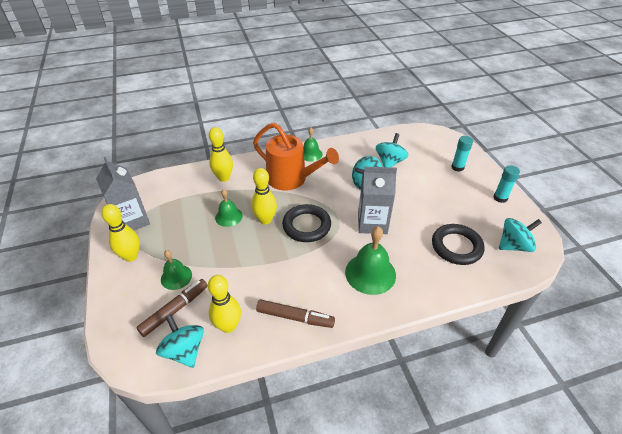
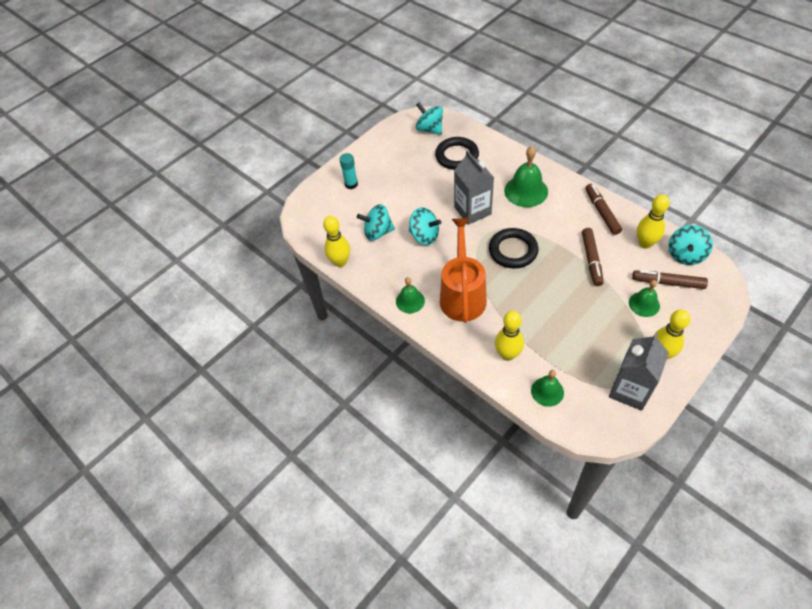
camera: 115 degrees left, 10 degrees up
(228, 216) = (552, 313): green bell -> green bell (547, 391)
(250, 271) = (591, 260): none -> brown marker
(265, 220) = (532, 283): yellow bowling pin -> yellow bowling pin (340, 262)
(500, 198) = (377, 148): turquoise glue stick -> none

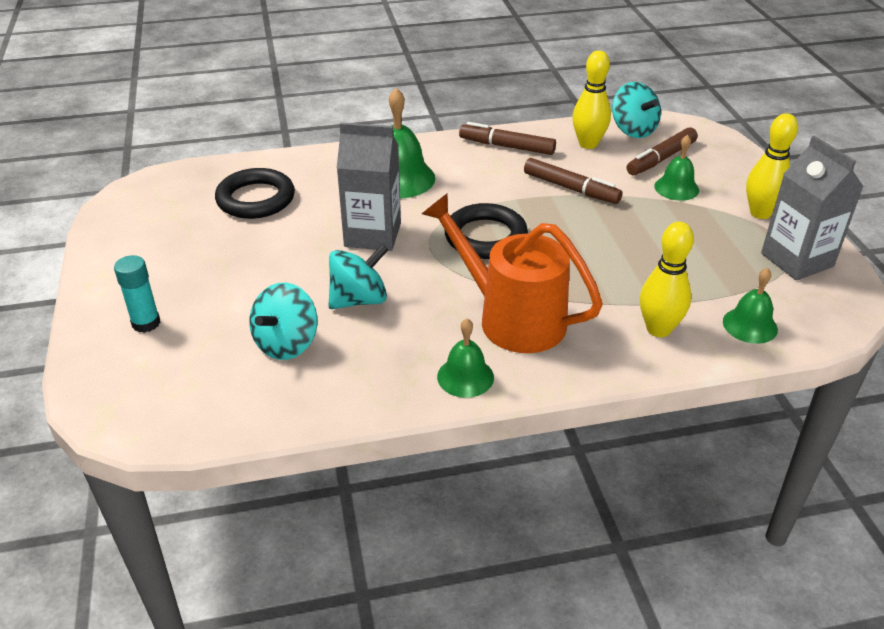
camera: 60 degrees left, 15 degrees down
(340, 262) = (291, 419): yellow bowling pin -> none
(429, 129) = (168, 196): turquoise spinning top -> none

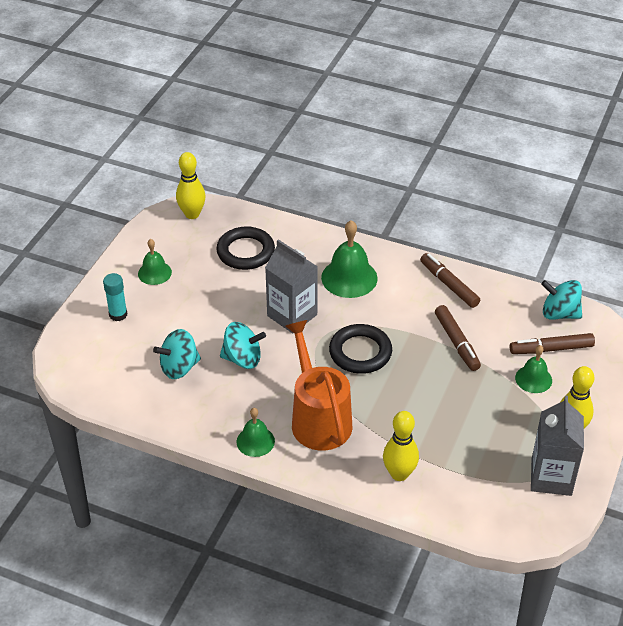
camera: 35 degrees right, 5 degrees up
(588, 144) = (511, 310): yellow bowling pin -> yellow bowling pin (192, 214)
(633, 130) = (559, 313): turquoise spinning top -> turquoise spinning top turned 105 degrees clockwise
(750, 325) = (460, 503): green bell -> green bell (154, 273)

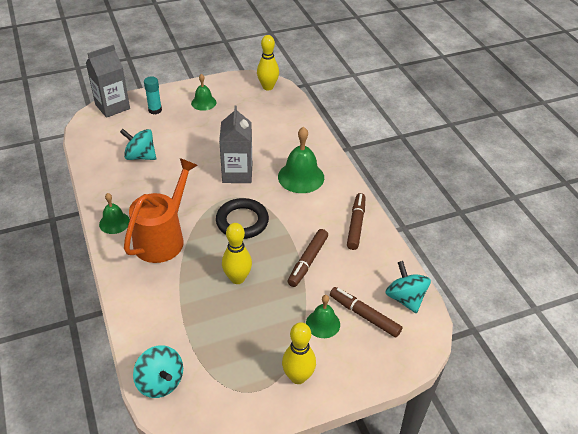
camera: 45 degrees right, 0 degrees up
(242, 359) = (176, 176): turquoise spinning top -> turquoise spinning top (160, 382)
(245, 252) = (265, 124): black ring -> none
(399, 474) = (155, 306): yellow bowling pin -> yellow bowling pin (237, 278)
(551, 477) = (237, 394): grey carton -> grey carton (112, 107)

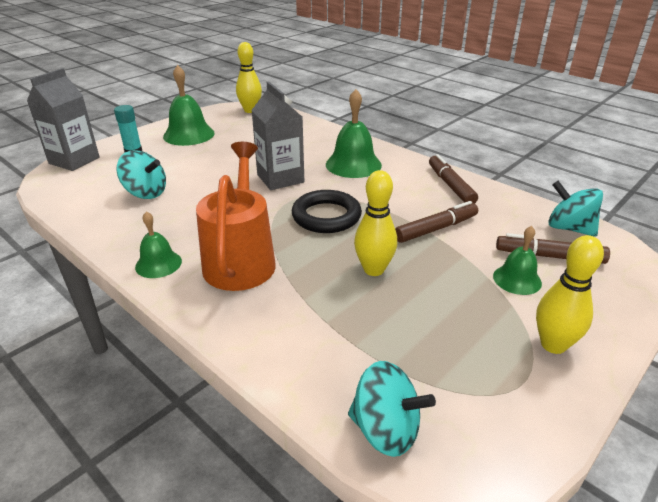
camera: 25 degrees left, 10 degrees down
(140, 156) = (146, 193): turquoise spinning top -> turquoise spinning top turned 150 degrees counterclockwise
(203, 102) = (189, 134): green bell -> green bell, size x1.66
(307, 261) = (436, 229): brown marker -> brown marker turned 120 degrees counterclockwise

